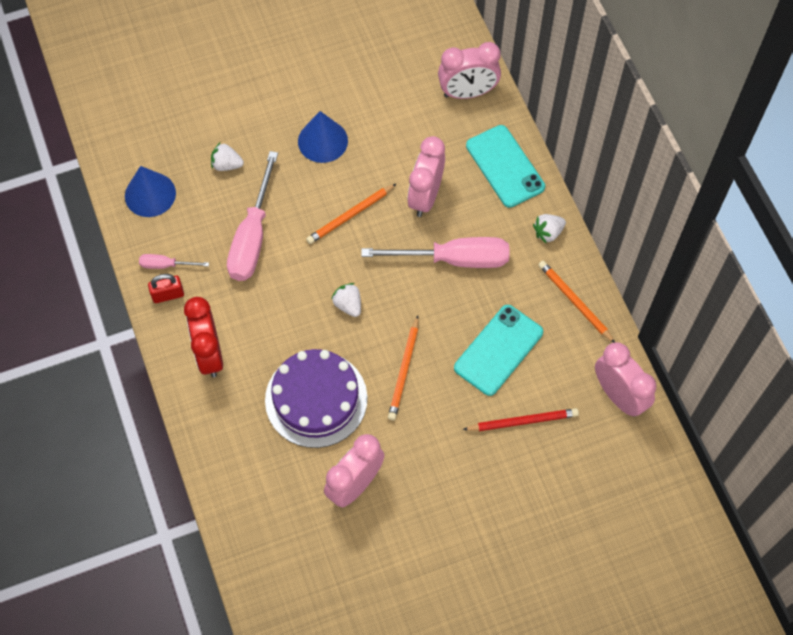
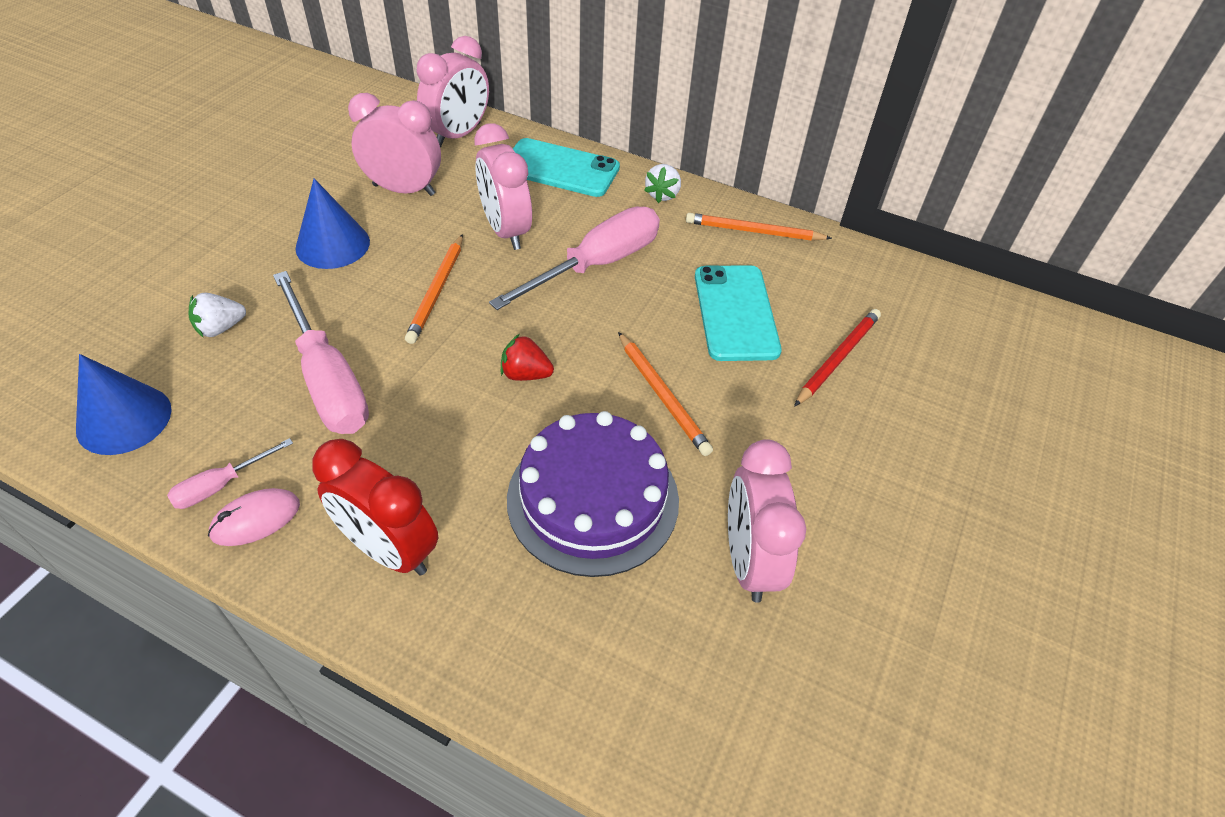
camera: 45 degrees left, 15 degrees down
(168, 295) = (256, 519): red padlock -> pink mouse
(348, 305) = (525, 374): white strawberry -> red strawberry
(618, 396) = (888, 278): pink clock -> pink clock (404, 190)

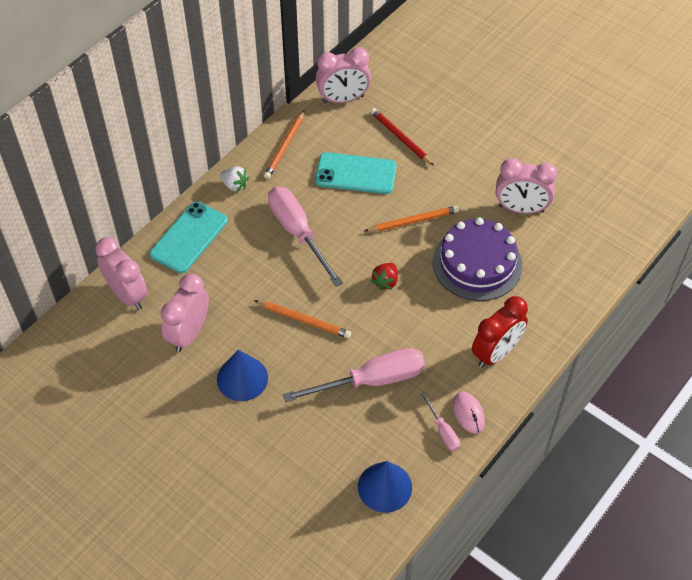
camera: 75 degrees left, 5 degrees up
(221, 328) = (314, 441): white strawberry -> none
(506, 231) = (252, 277): pink clock -> pink clock (343, 99)

